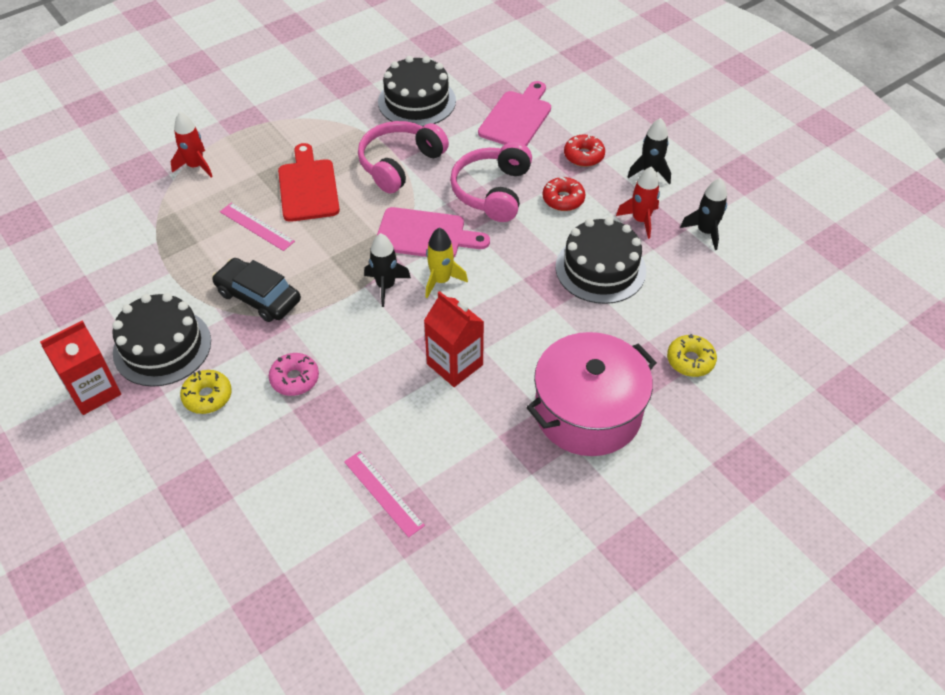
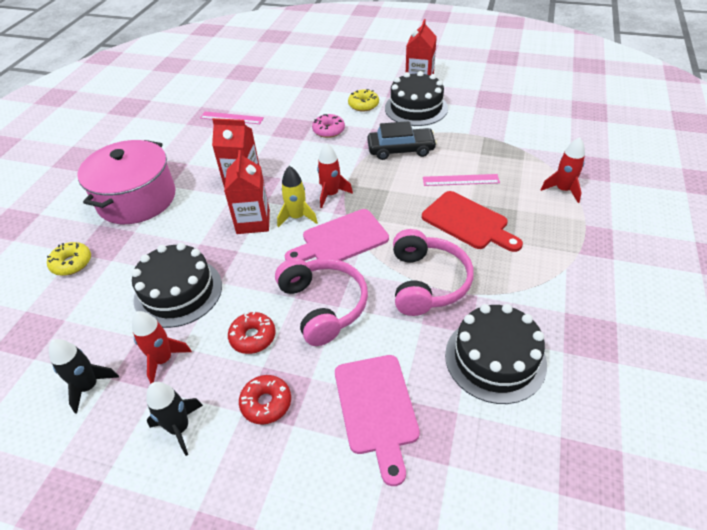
camera: 145 degrees right, 5 degrees down
(386, 286) = (331, 194): black rocket -> red rocket
(485, 301) = (253, 222): none -> red carton

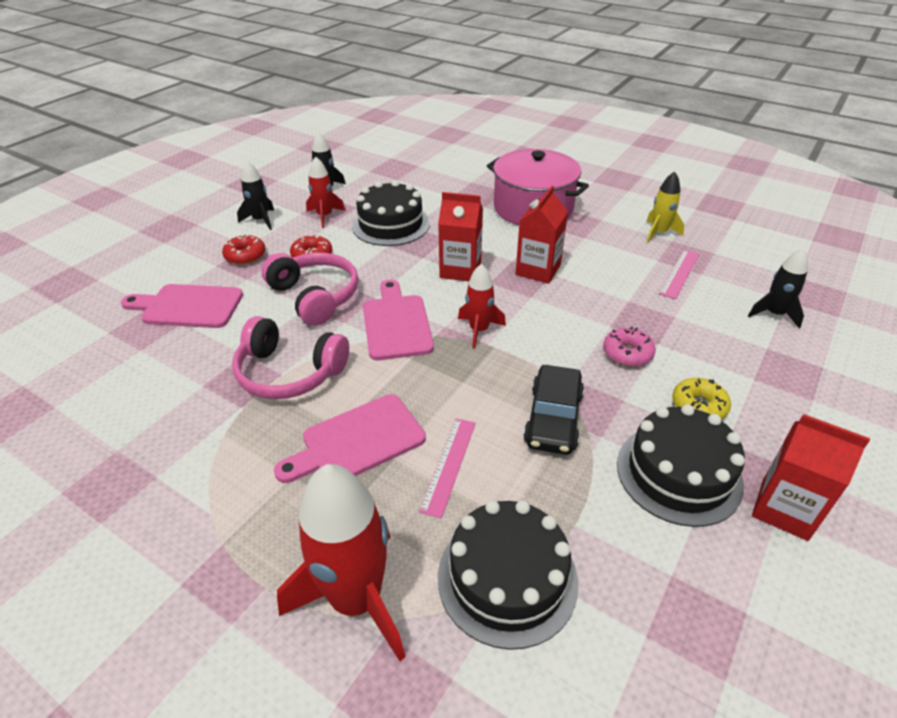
camera: 105 degrees right, 5 degrees down
(72, 263) = (459, 180): yellow donut -> none
(268, 85) = (774, 314): none -> black rocket
(297, 217) = (451, 299): yellow rocket -> yellow rocket (659, 233)
(323, 306) = (315, 297): pink headphones -> pink headphones turned 120 degrees counterclockwise
(468, 222) = (358, 441): red cutting board -> pink cutting board
(495, 359) = (160, 392): black cake -> black cake (507, 578)
(563, 190) = (356, 599): red rocket -> red rocket, size x1.83

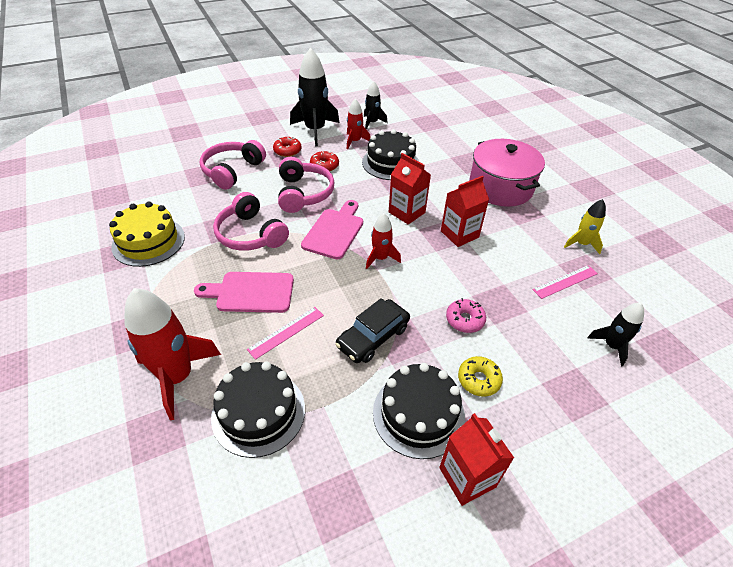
camera: 30 degrees right, 5 degrees up
(140, 447) = (148, 241): none -> yellow cake
(188, 306) = (232, 171): pink cutting board -> pink headphones
(261, 220) = (315, 130): black rocket -> black rocket, size x1.83

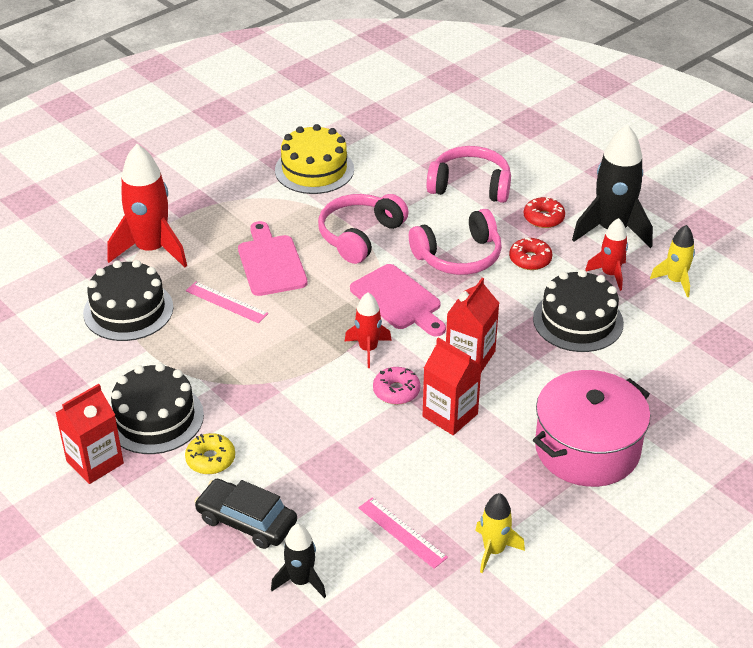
camera: 75 degrees right, 5 degrees down
(334, 231) = (398, 300): pink cutting board -> pink cutting board turned 45 degrees clockwise
(372, 123) = (675, 281): black rocket -> yellow rocket
(373, 337) = (242, 366): black car -> black car (246, 521)
(465, 320) = (294, 438): pink donut -> pink donut (396, 391)

